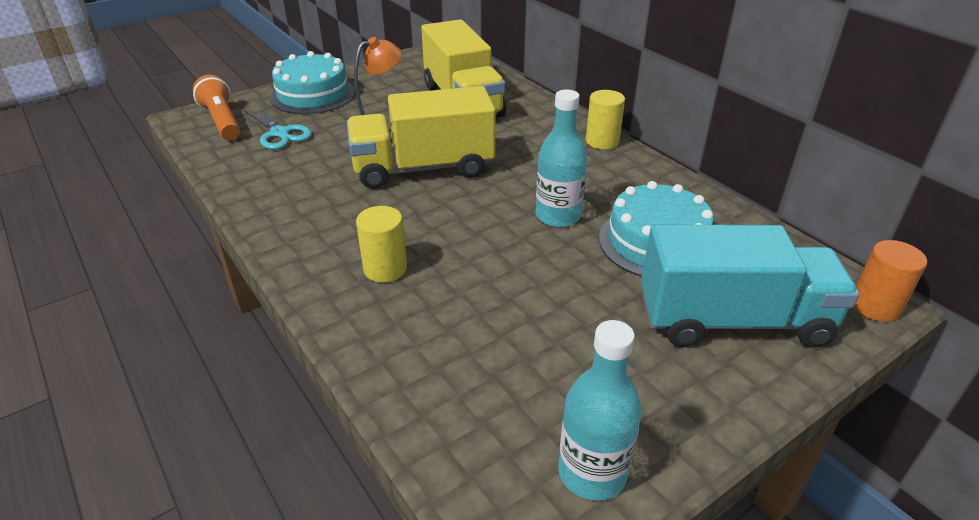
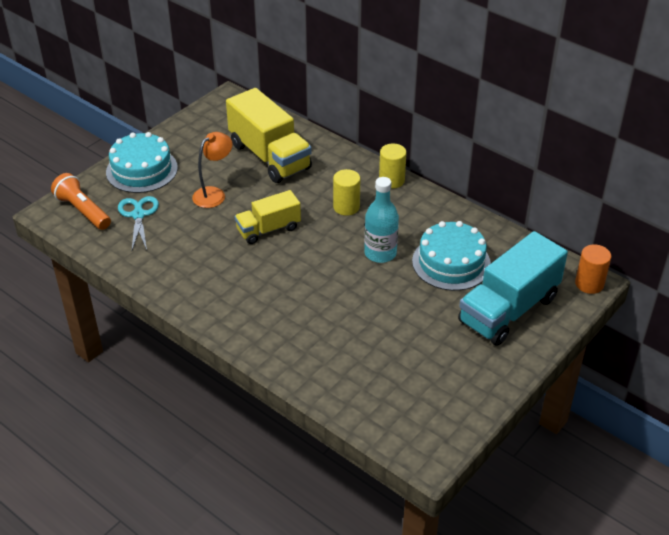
camera: 15 degrees left, 5 degrees up
(279, 133) = (138, 215): turquoise scissors -> turquoise scissors turned 135 degrees counterclockwise
(385, 269) = (281, 316): yellow cylinder -> yellow cylinder (346, 207)
(423, 168) = (268, 229): yellow truck -> yellow truck, size x0.59
(592, 472) = (450, 413): turquoise bottle -> none
(733, 320) = (508, 310): turquoise truck -> turquoise truck turned 150 degrees clockwise

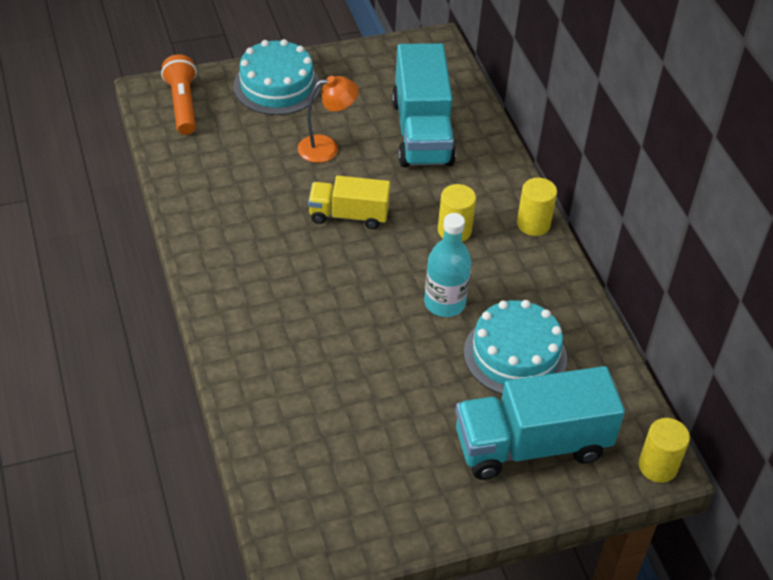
camera: 30 degrees right, 5 degrees up
(138, 215) = (231, 135): turquoise scissors -> none
(269, 156) = (422, 132): yellow truck -> turquoise truck
(589, 284) = (657, 466): orange cylinder -> yellow cylinder

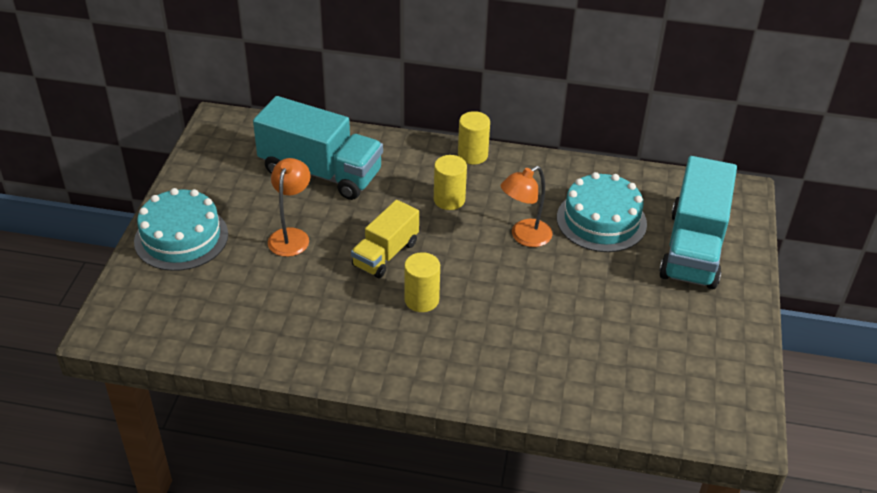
camera: 60 degrees left, 5 degrees down
(182, 104) = (146, 312): orange flashlight -> none
(444, 303) = (524, 237): turquoise bottle -> orange lamp
(657, 466) = (742, 194): yellow cylinder -> yellow cylinder (421, 300)

